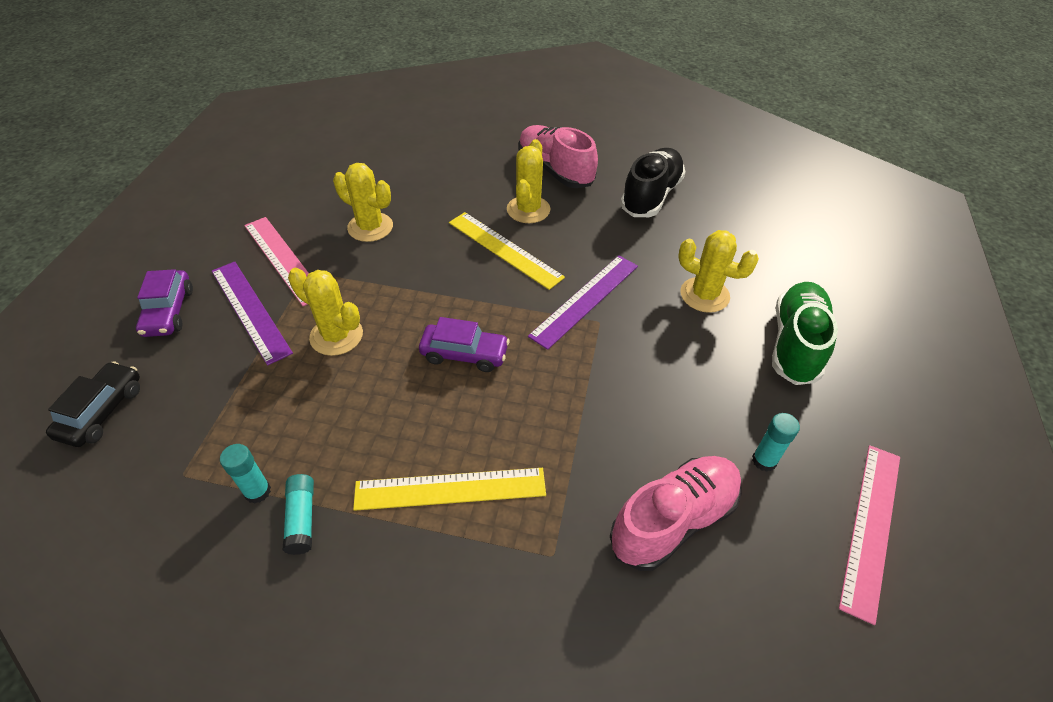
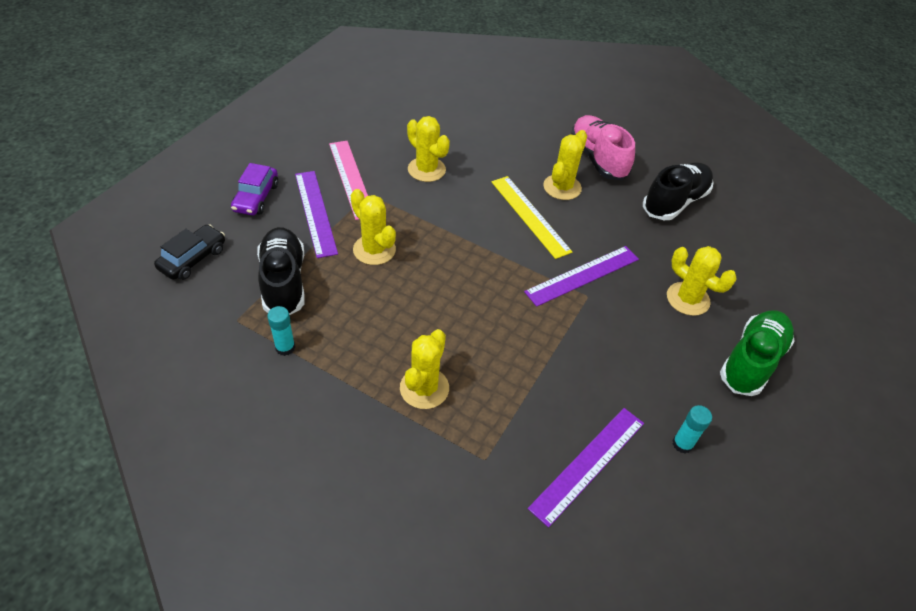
camera: 15 degrees right, 0 degrees up
(233, 407) = (284, 282): none -> black shoe
(302, 519) = (311, 376): turquoise glue stick -> none
(450, 488) = (424, 388): yellow ruler -> yellow cactus
(464, 354) = (468, 291): purple car -> none
(673, 520) = (588, 464): pink shoe -> purple ruler
(871, 527) = (751, 521): pink ruler -> none

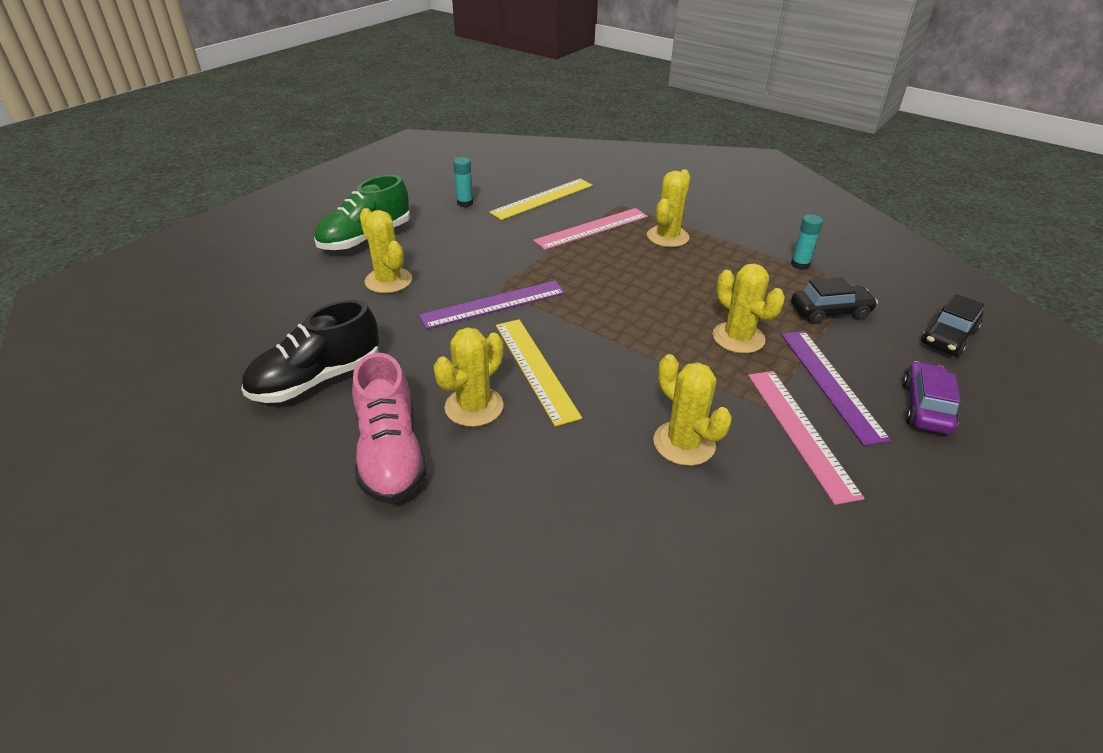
camera: 170 degrees left, 10 degrees down
(284, 282) = (830, 312): black shoe -> black car
(513, 398) = (592, 228): none -> pink ruler
(588, 464) = (542, 199): purple ruler -> yellow ruler

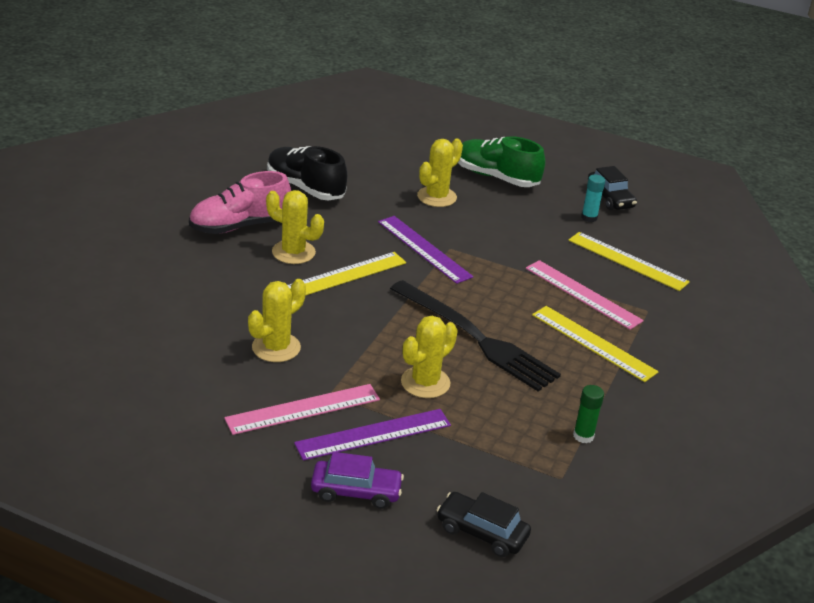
camera: 75 degrees right, 5 degrees down
(661, 296) = (476, 338): none -> black fork
(667, 237) = (593, 343): yellow cactus -> yellow ruler
(800, 264) = (583, 436): turquoise glue stick -> green glue stick
(830, 312) = (495, 448): black car -> black car (610, 198)

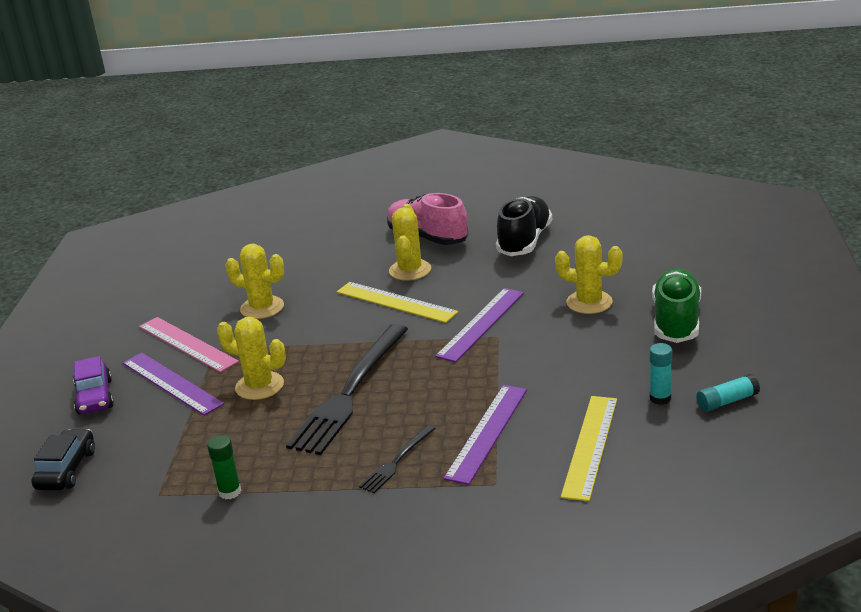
camera: 75 degrees right, 5 degrees down
(582, 294) = (487, 432): pink ruler -> purple ruler
(593, 343) = (396, 461): yellow ruler -> black fork
(610, 198) = (727, 401): black car -> turquoise glue stick

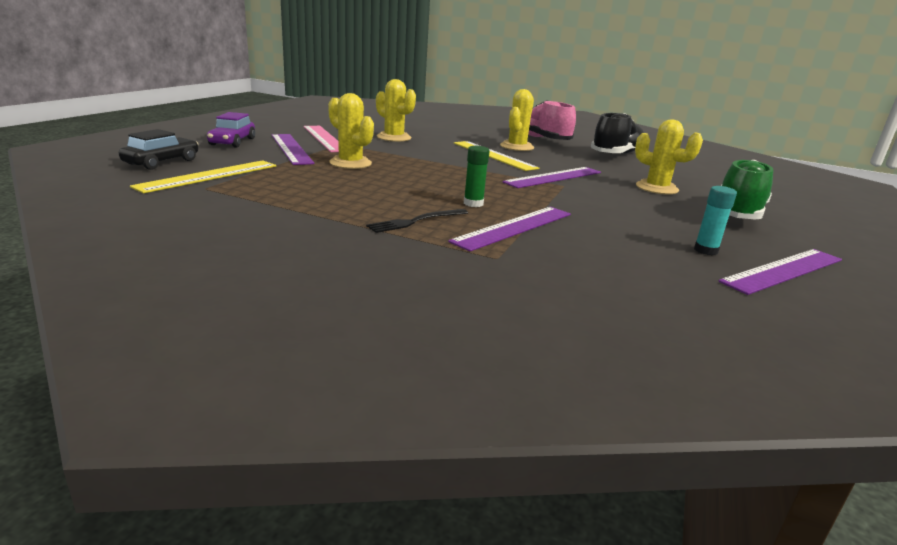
camera: 15 degrees right, 5 degrees down
(230, 492) = (258, 200): green glue stick -> green glue stick (473, 203)
(350, 392) = (416, 181): black fork -> none
(590, 446) = (614, 260): yellow ruler -> yellow ruler (209, 176)
(727, 401) = (783, 270): turquoise glue stick -> purple ruler

